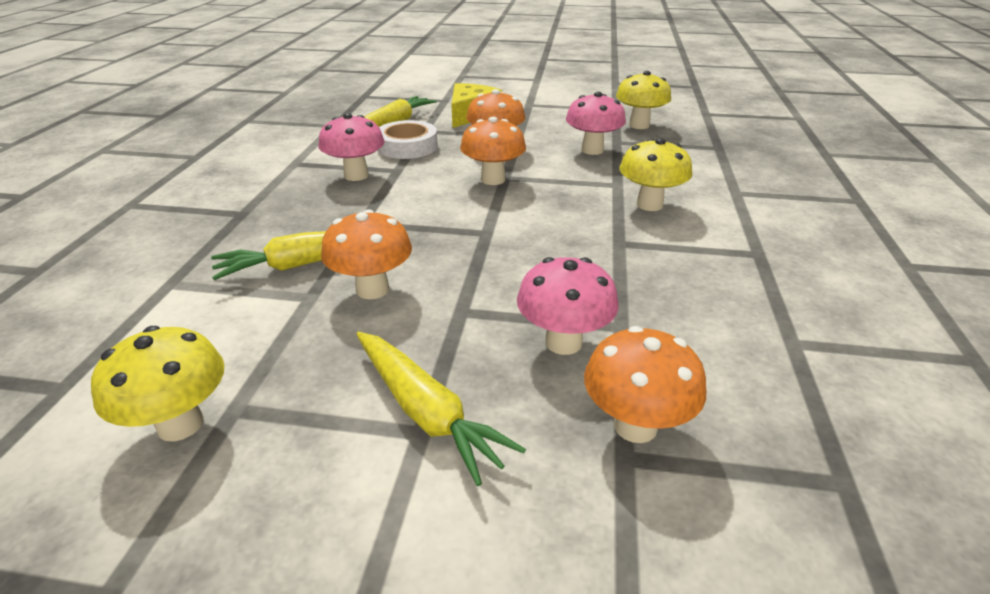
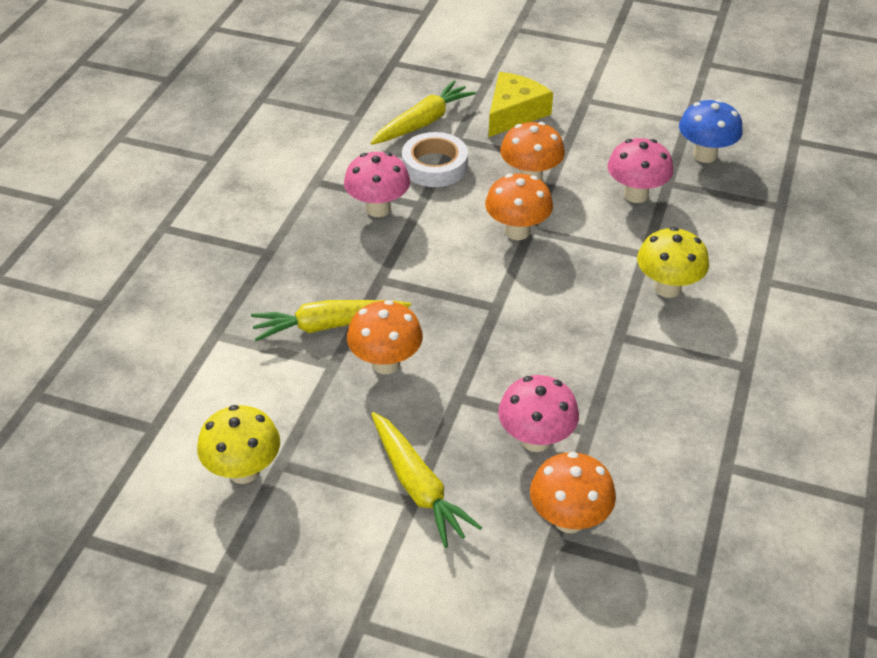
camera: 10 degrees right, 10 degrees up
(639, 125) = (705, 155): yellow mushroom -> blue mushroom

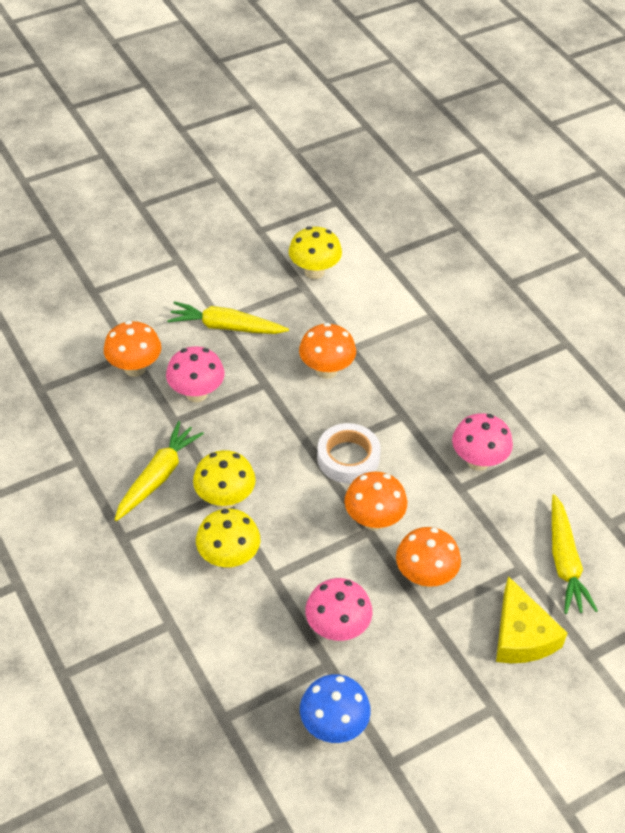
camera: 130 degrees right, 5 degrees up
(328, 325) = (387, 365): yellow carrot -> yellow carrot (158, 476)
(434, 166) = (498, 528): white tape -> white tape (348, 458)
(619, 330) = (225, 499): none -> yellow mushroom

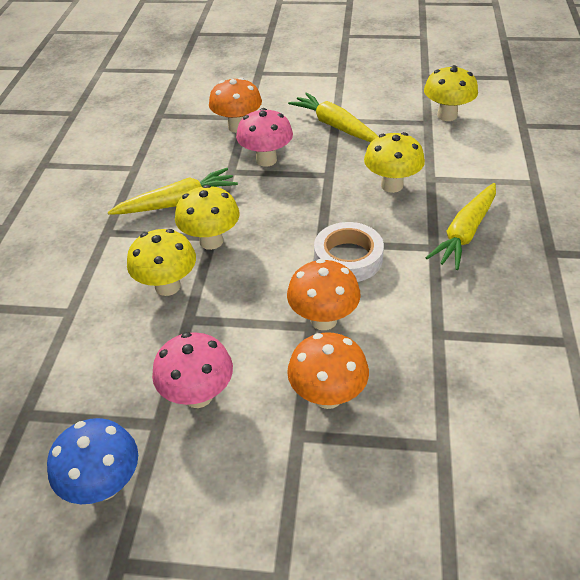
camera: 40 degrees right, 5 degrees down
(326, 370) = (392, 185): orange mushroom -> yellow mushroom
(478, 461) = (479, 319): pink mushroom -> none
(521, 635) = (382, 518): yellow cheese -> none
(564, 562) = (502, 468): yellow carrot -> yellow carrot (465, 233)

